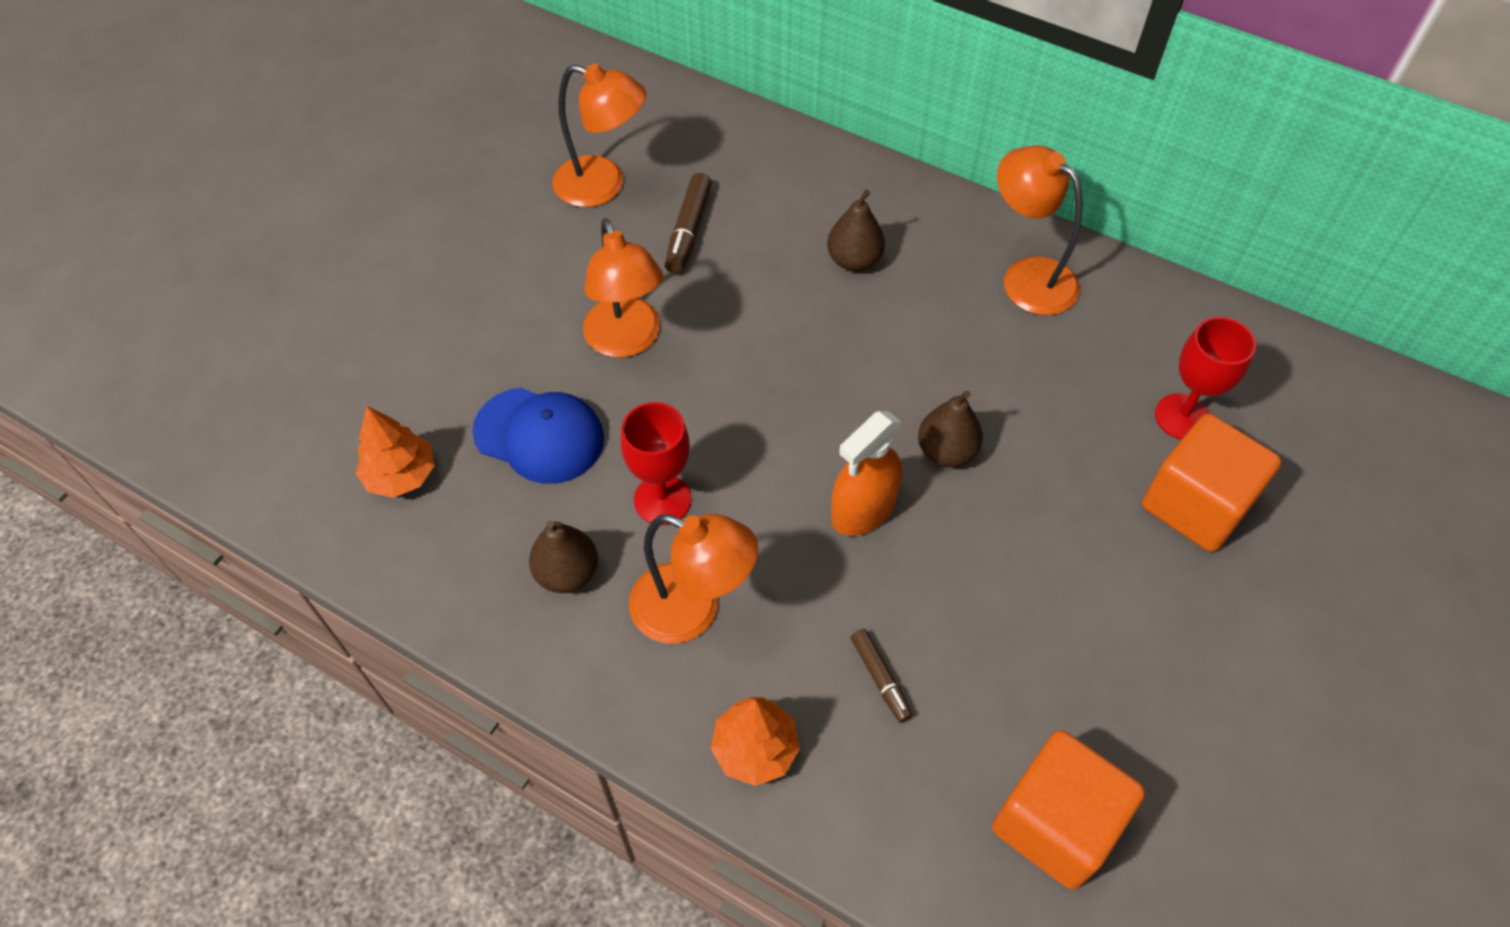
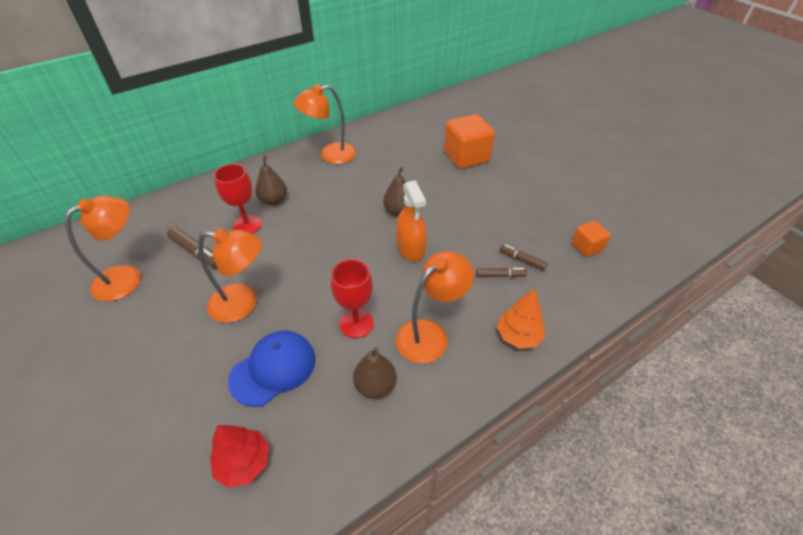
camera: 65 degrees left, 10 degrees down
(401, 475) = (244, 462): orange tree -> red tree
(942, 705) = (522, 260): none -> brown marker
(1055, 823) = (587, 247): orange cube -> orange cube, size x0.54
(1182, 417) = (426, 144): red goblet -> red goblet (247, 225)

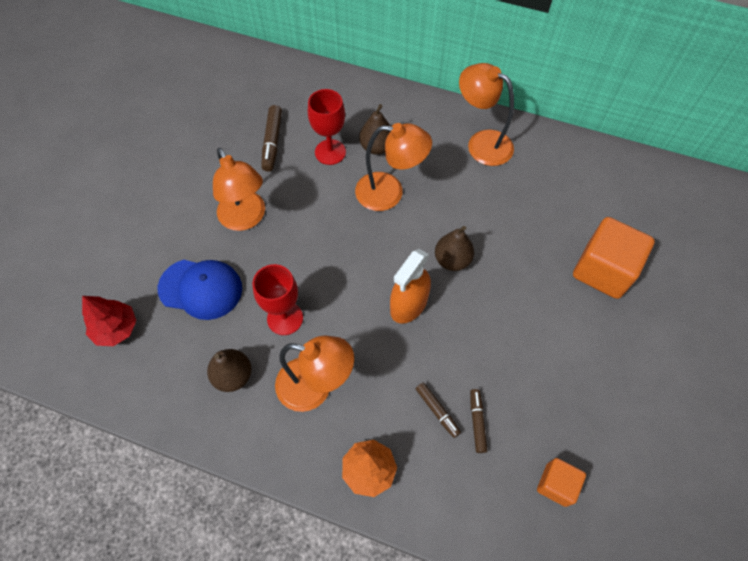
camera: 55 degrees right, 15 degrees up
(127, 277) = (214, 120): orange lamp -> orange lamp (389, 193)

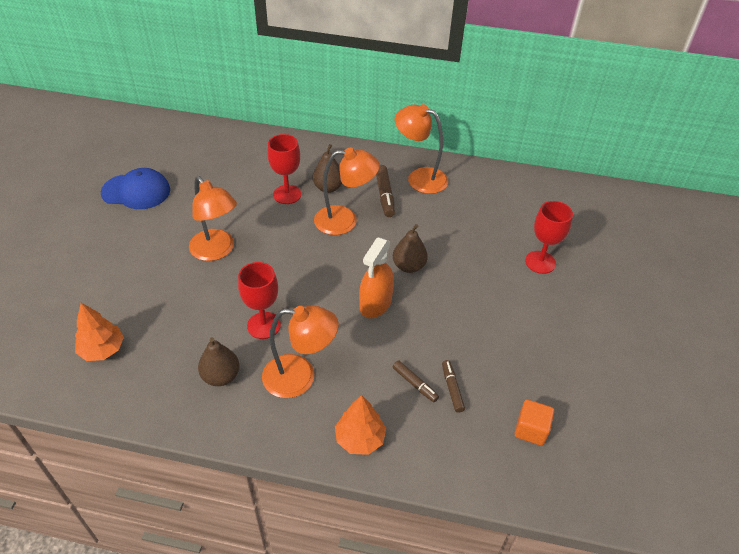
camera: 10 degrees left, 15 degrees down
(116, 329) = (102, 350): red tree -> orange tree
(201, 288) = (181, 309): blue cap -> blue cap (136, 191)
(272, 142) = (233, 191): brown marker -> brown marker (384, 195)
(603, 270) = (540, 262): orange cube -> red goblet

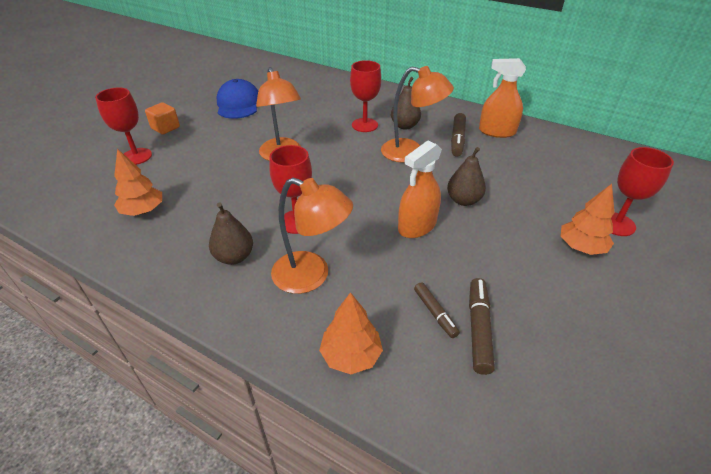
camera: 20 degrees right, 5 degrees down
(56, 286) = (136, 156): none -> red goblet
(136, 191) = (238, 104): blue cap -> blue cap turned 120 degrees counterclockwise
(419, 178) = (497, 132): orange lamp -> orange spray bottle
(452, 388) = (478, 329): brown marker -> brown marker, size x1.53
(516, 292) = (581, 247): none -> orange tree
(531, 430) = (572, 404): orange cube -> orange cube (165, 128)

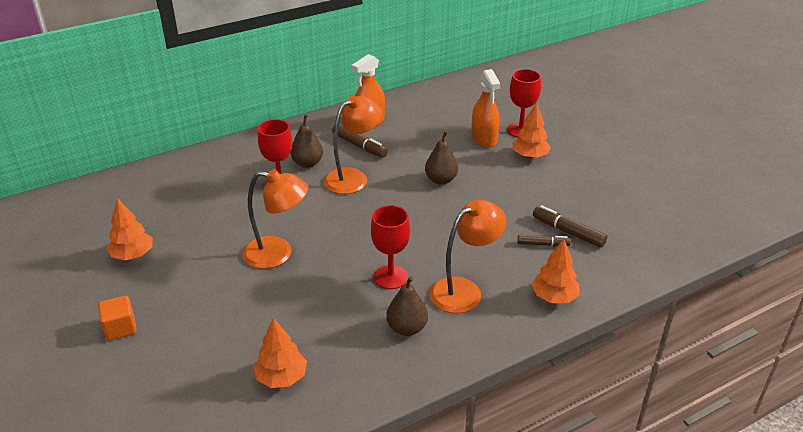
camera: 60 degrees left, 5 degrees down
(136, 156) = (163, 365): red goblet -> none
(238, 104) = (133, 255): blue cap -> orange tree
(417, 226) = (451, 215): orange spray bottle -> orange spray bottle (484, 138)

